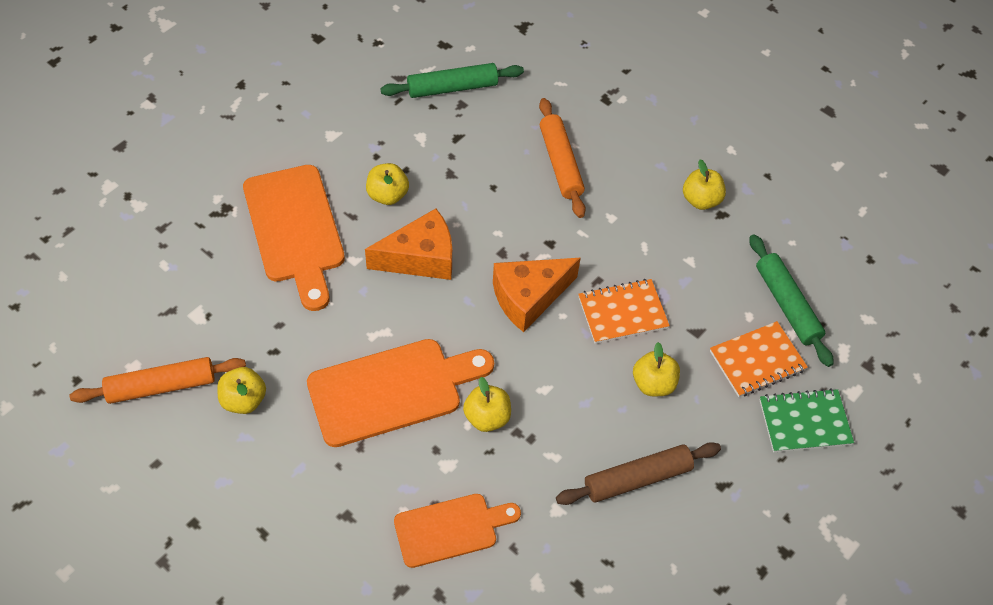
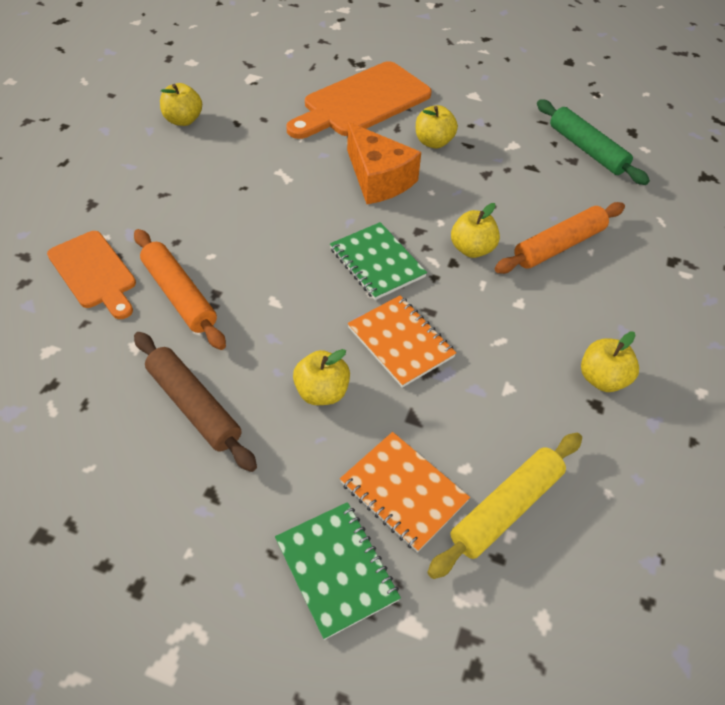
camera: 70 degrees right, 5 degrees down
(161, 386) = (179, 79): orange rolling pin -> orange rolling pin (179, 295)
(392, 390) = (227, 198): orange cutting board -> none
(487, 417) = (224, 267): yellow apple -> yellow apple (472, 249)
(528, 298) = (377, 263): orange cheese -> green notebook
(787, 305) = (506, 508): green rolling pin -> yellow rolling pin

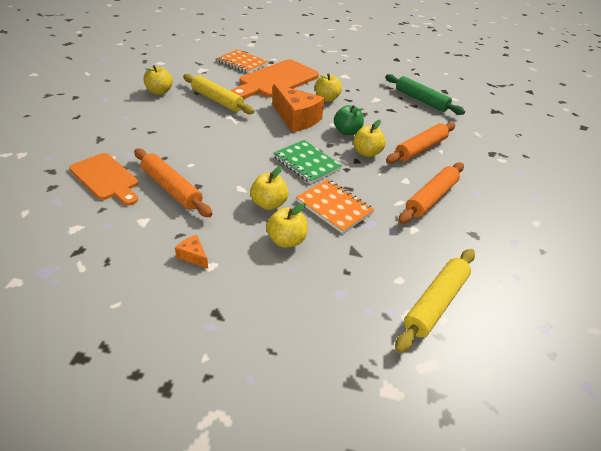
camera: 10 degrees left, 10 degrees down
(194, 406) = (193, 256): brown rolling pin -> orange cheese
(265, 139) = (217, 100): none -> yellow rolling pin
(336, 569) = (324, 357): green notebook -> none
(403, 492) = (360, 299): orange notebook -> orange notebook (242, 63)
(451, 207) = (347, 131): none -> green apple
(549, 337) = (431, 198): none -> orange rolling pin
(602, 379) = (472, 219): yellow apple -> yellow apple (269, 204)

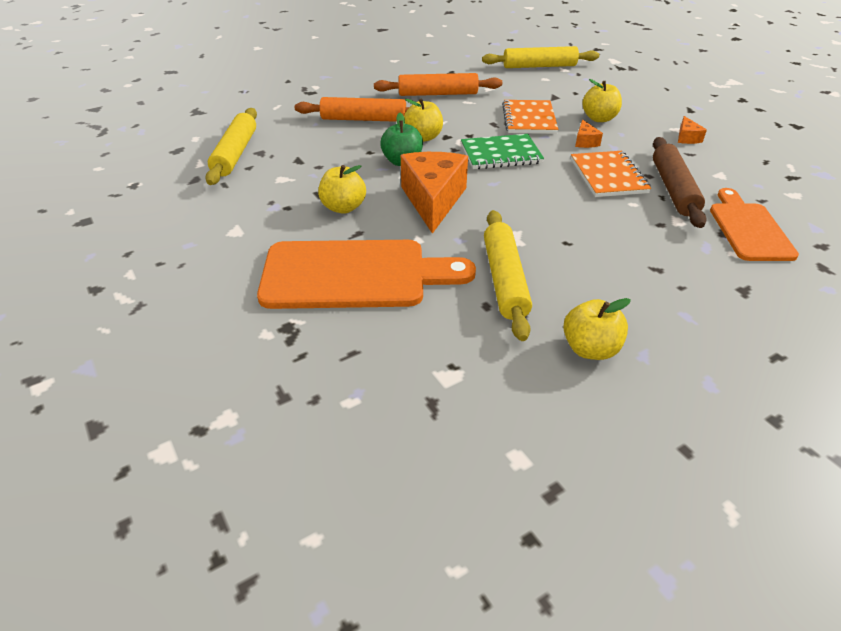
camera: 130 degrees left, 0 degrees up
(171, 188) = (673, 189): orange rolling pin -> brown rolling pin
(242, 63) = (343, 353): orange notebook -> orange notebook (608, 176)
(269, 204) = (585, 142): yellow apple -> orange cheese
(306, 163) = (501, 154): green notebook -> green notebook turned 75 degrees clockwise
(421, 100) = (235, 153): green rolling pin -> yellow rolling pin

